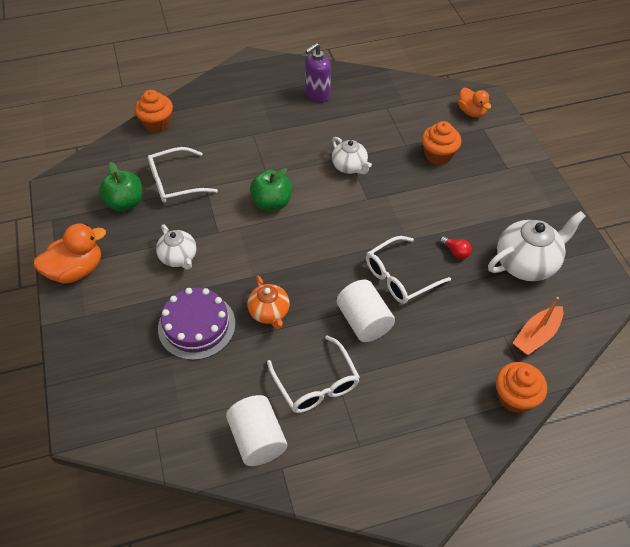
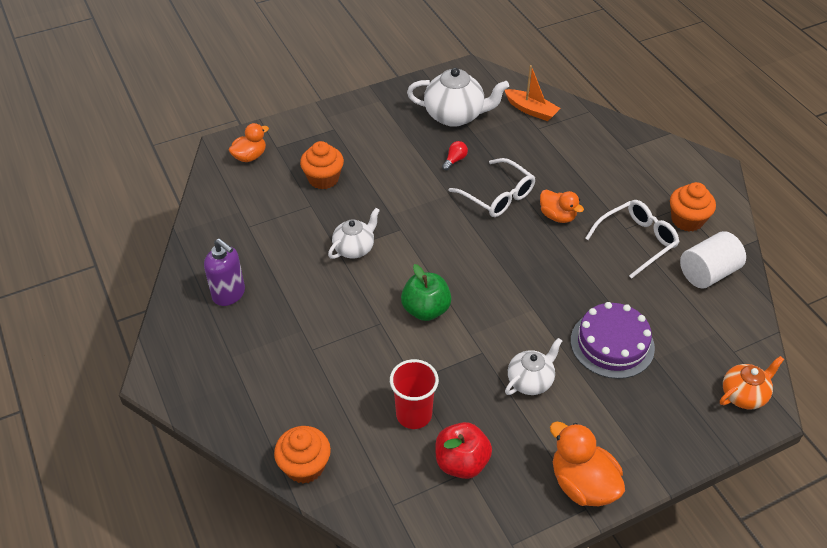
camera: 100 degrees left, 5 degrees down
(125, 203) = (461, 462): green apple -> red apple
(175, 182) = (414, 415): white glasses -> red cup
(269, 313) = (574, 287): orange teapot -> orange teapot (744, 395)
(364, 321) = (557, 216): white cylinder -> orange duck
(515, 397) = (595, 122): orange cupcake -> orange cupcake (687, 220)
(526, 263) = (455, 116): white teapot -> white teapot turned 135 degrees clockwise

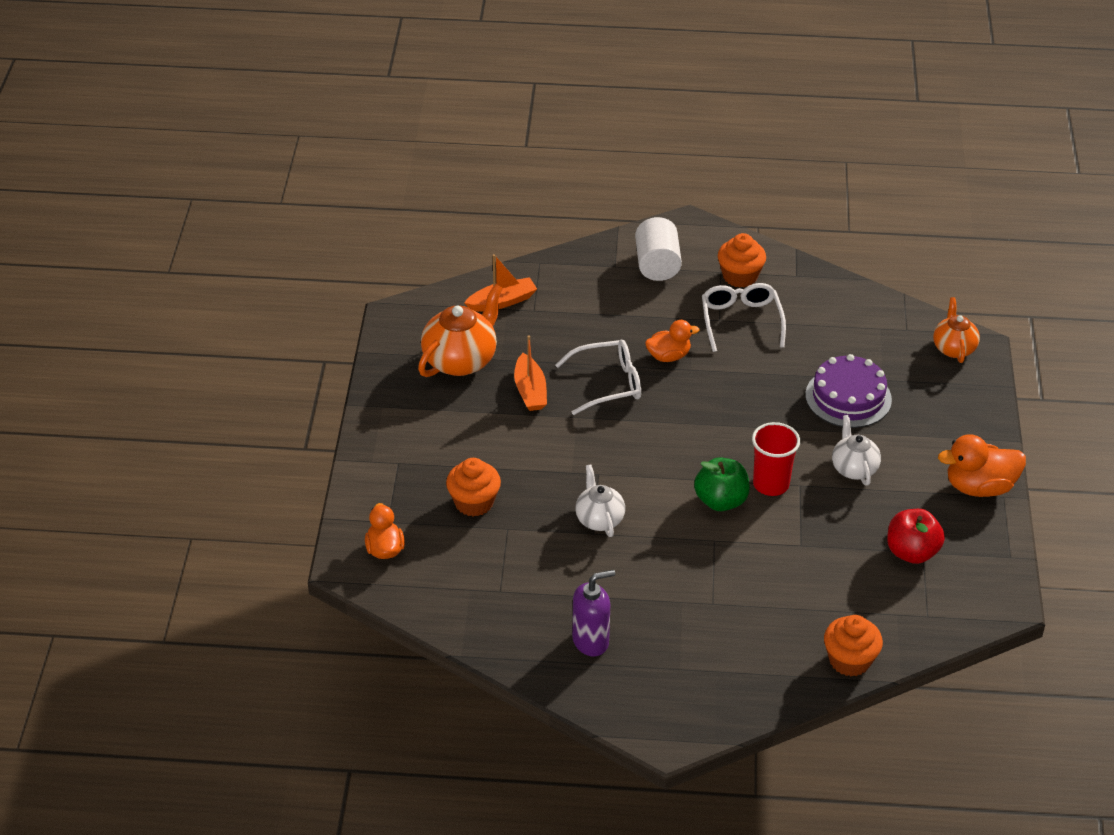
camera: 60 degrees left, 5 degrees down
(414, 415) = (840, 562): red cup -> red cup (771, 484)
(455, 116) = (461, 360): white teapot -> orange teapot
(455, 160) = (530, 391): red light bulb -> orange boat
(708, 273) = (811, 298): white cylinder -> white cylinder (657, 265)

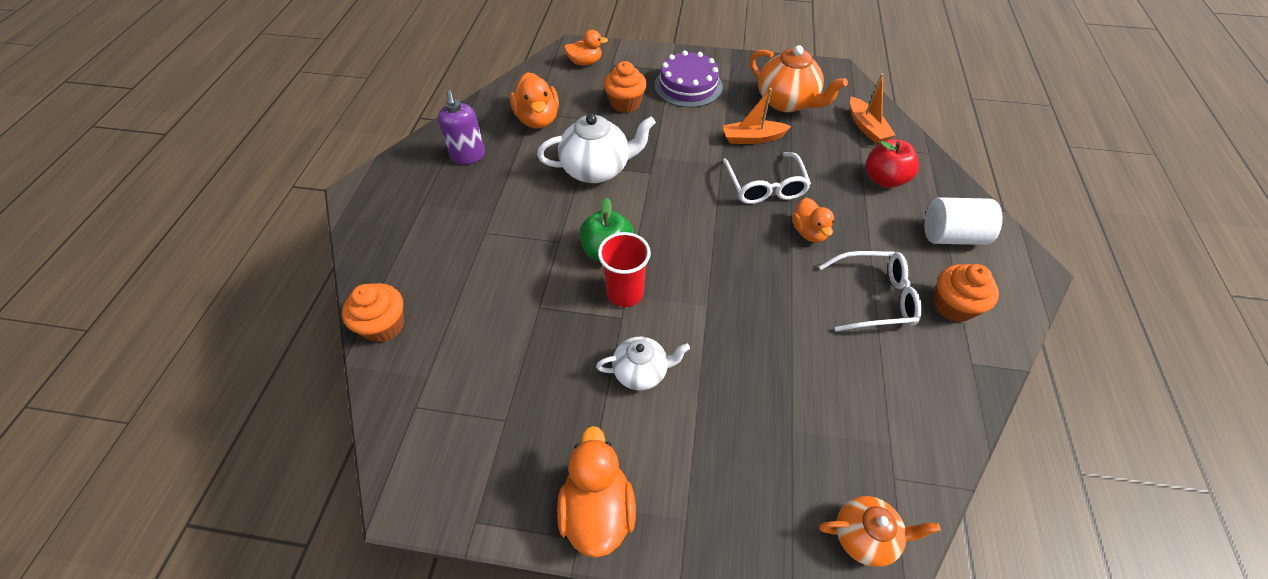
camera: 95 degrees right, 10 degrees up
(513, 584) = (538, 119): none -> orange duck
(599, 519) = (597, 169): white teapot -> white teapot, size x1.63
(848, 397) = (757, 385): purple cake -> purple cake (688, 86)
(911, 552) = (507, 408): red apple -> red apple (884, 179)

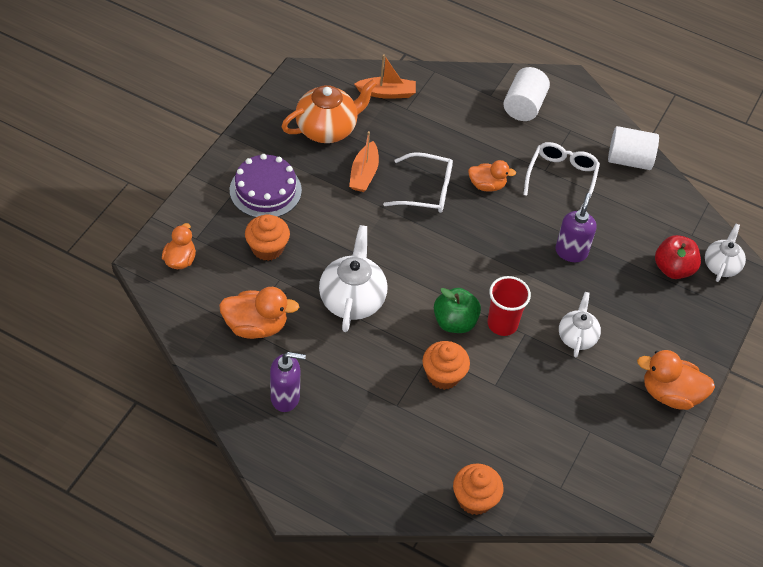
camera: 75 degrees left, 0 degrees up
(767, 335) = (571, 252): none -> purple soap dispenser
(865, 536) = (721, 265): orange teapot -> white teapot
(884, 179) = (451, 113): red apple -> red apple (673, 269)
(953, 306) = (583, 139): orange cupcake -> orange cupcake (443, 375)
(964, 365) = (629, 160): none -> white cylinder

